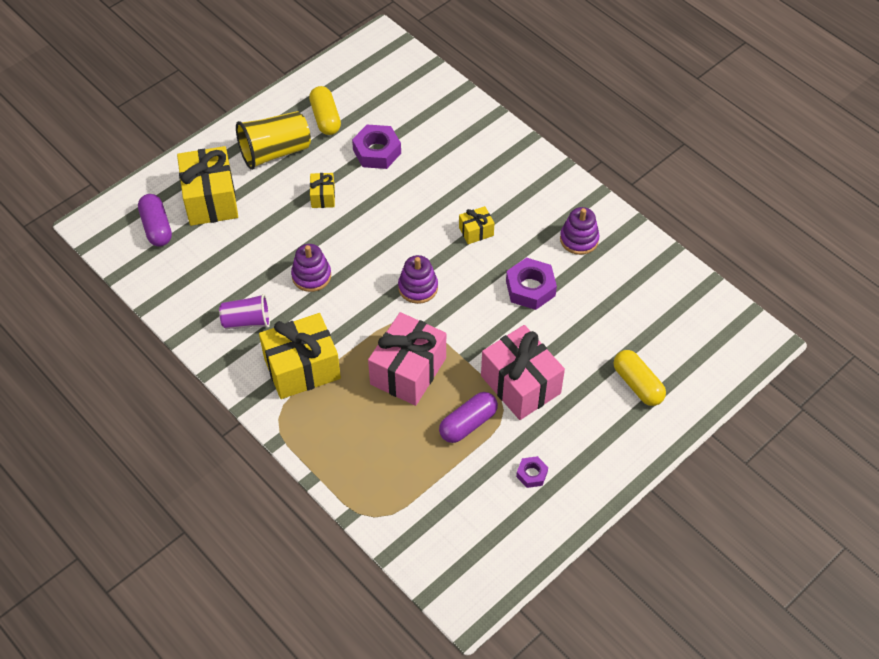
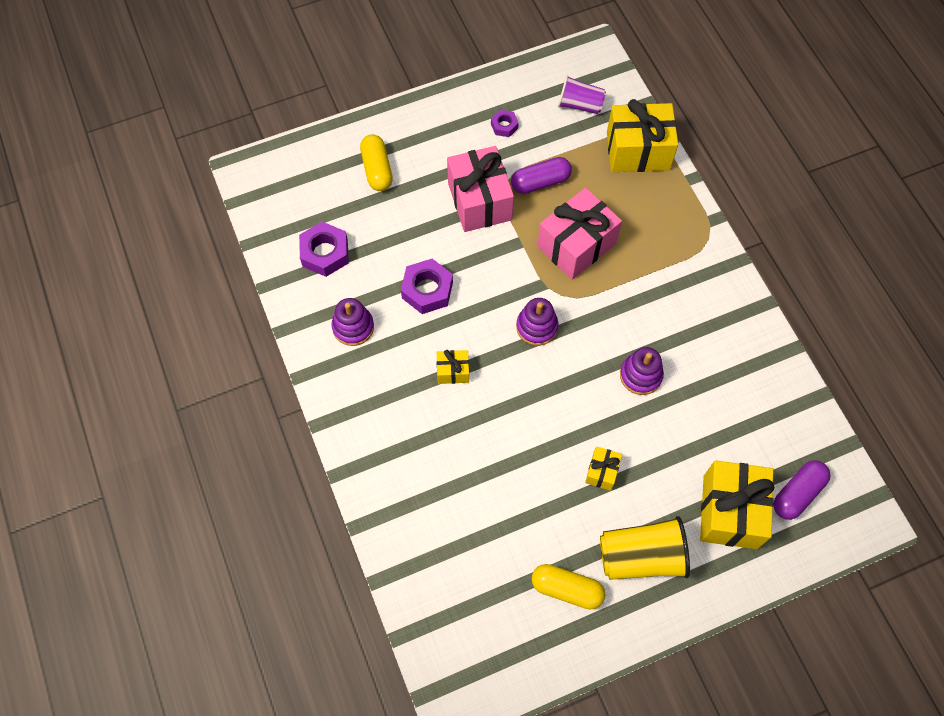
camera: 160 degrees left, 10 degrees up
(156, 227) = (797, 493): purple capsule -> purple capsule turned 45 degrees clockwise
(247, 321) = (718, 345): purple cup -> purple cup (580, 105)
(302, 368) = (675, 279): yellow gift -> yellow gift (638, 151)
(325, 118) = (566, 589): yellow capsule -> yellow capsule turned 75 degrees counterclockwise
(377, 152) = (521, 515): purple nut -> purple nut (325, 253)

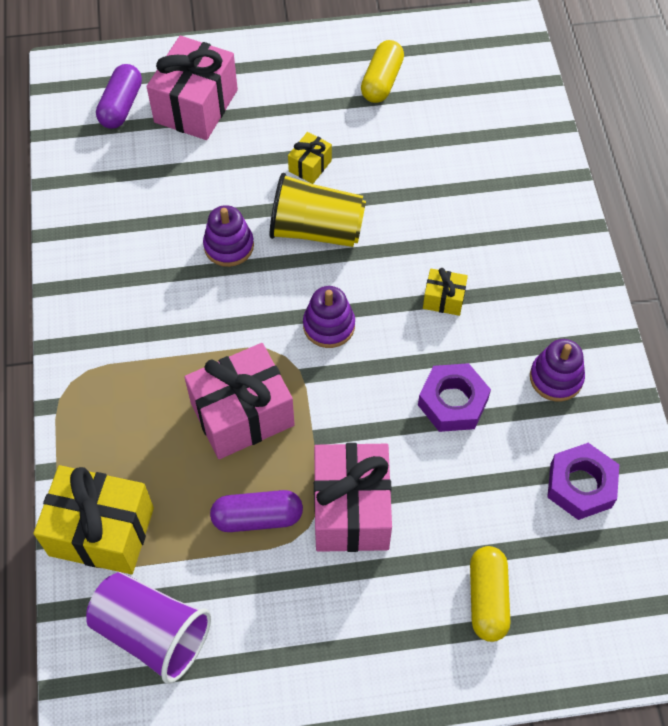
camera: 165 degrees left, 5 degrees down
(504, 126) = (279, 625): purple nut -> none
(566, 589) = (382, 81): yellow capsule -> yellow capsule turned 75 degrees clockwise
(580, 105) = (152, 633): purple cup -> purple cup, size x1.56
(641, 557) = (300, 90): yellow cup -> yellow cup (316, 230)
(730, 511) = (196, 106): yellow gift -> pink gift
(797, 493) = (121, 106): purple capsule -> purple capsule turned 45 degrees counterclockwise

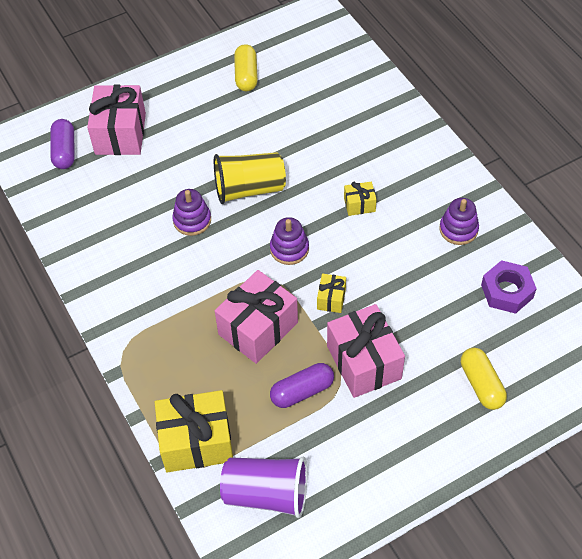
camera: 20 degrees left, 5 degrees down
(310, 166) = (223, 148): yellow gift -> yellow gift (331, 299)
(452, 402) = (398, 269): purple nut -> none

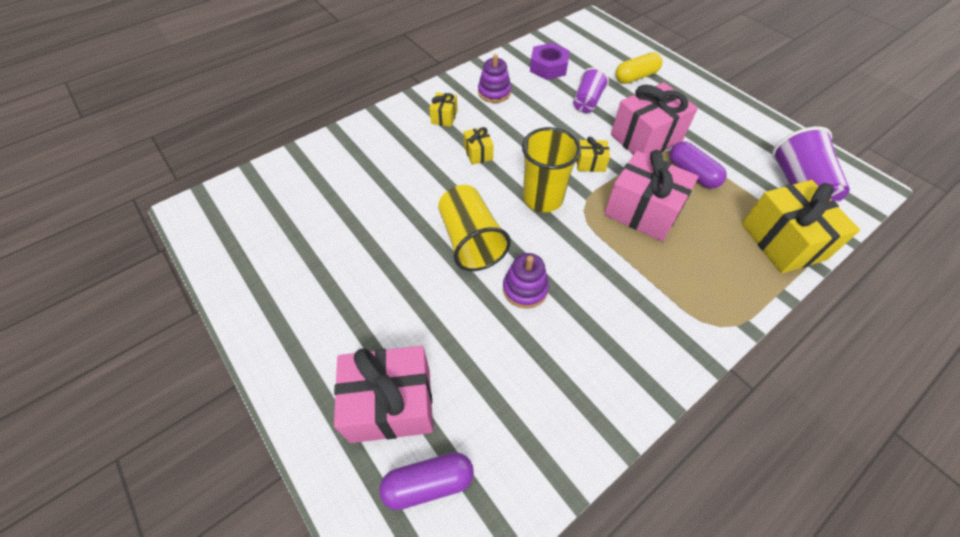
camera: 100 degrees left, 0 degrees up
(246, 75) = (291, 268): yellow capsule -> none
(289, 249) = (542, 198): purple stacking toy -> yellow cup
(419, 181) = (444, 117): none -> yellow gift
(434, 318) = (587, 102): none -> purple cup

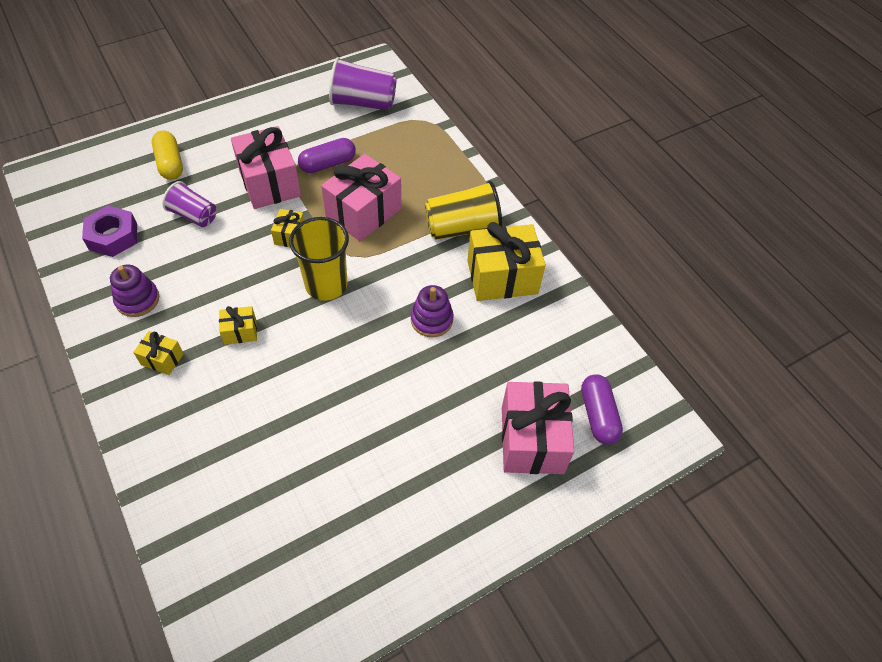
camera: 85 degrees left, 0 degrees up
(470, 241) = (366, 356): yellow cup -> yellow cup (462, 228)
(782, 241) = (418, 134): yellow gift -> yellow gift (502, 277)

